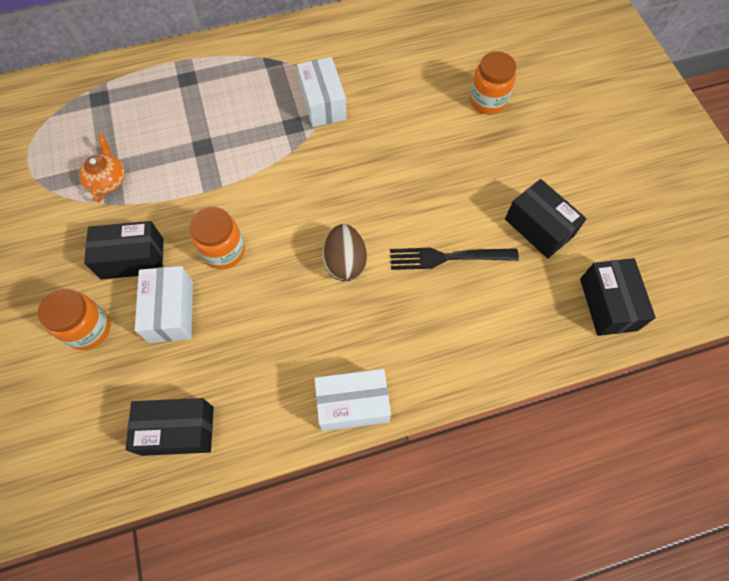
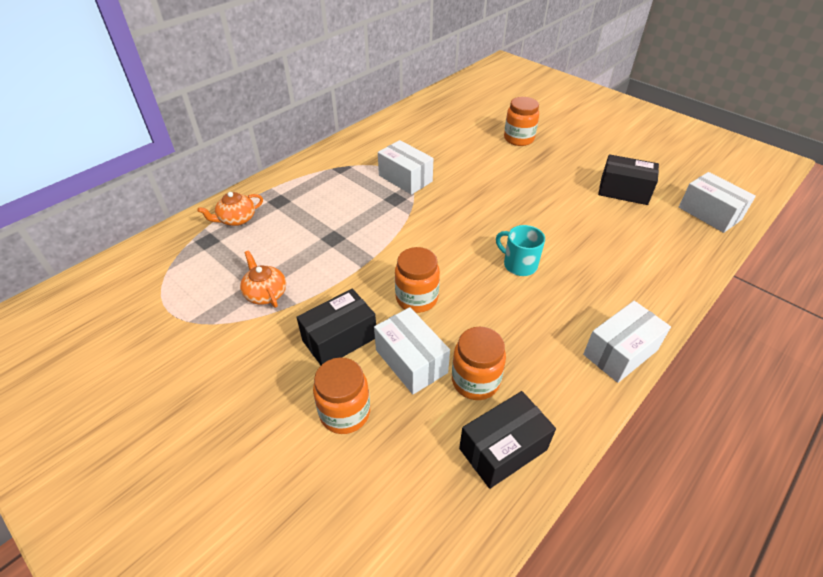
camera: 30 degrees left, 20 degrees down
(137, 84) = (236, 219): none -> orange teapot
(206, 359) = (475, 381): none -> orange jar
(345, 262) = (519, 264): brown egg -> turquoise mug
(447, 258) = (586, 231): black fork -> none
(608, 304) = (709, 213): black box -> white box

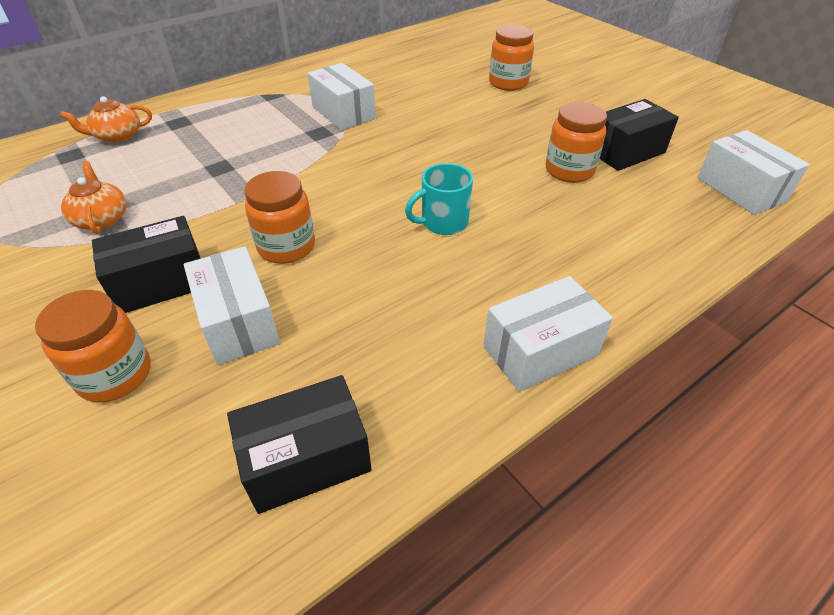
camera: 10 degrees right, 0 degrees up
(475, 381) = (313, 360): orange jar -> orange jar (569, 170)
(519, 264) = (443, 222): turquoise mug -> turquoise mug turned 75 degrees counterclockwise
(623, 191) = (626, 152): black box -> black box turned 60 degrees counterclockwise

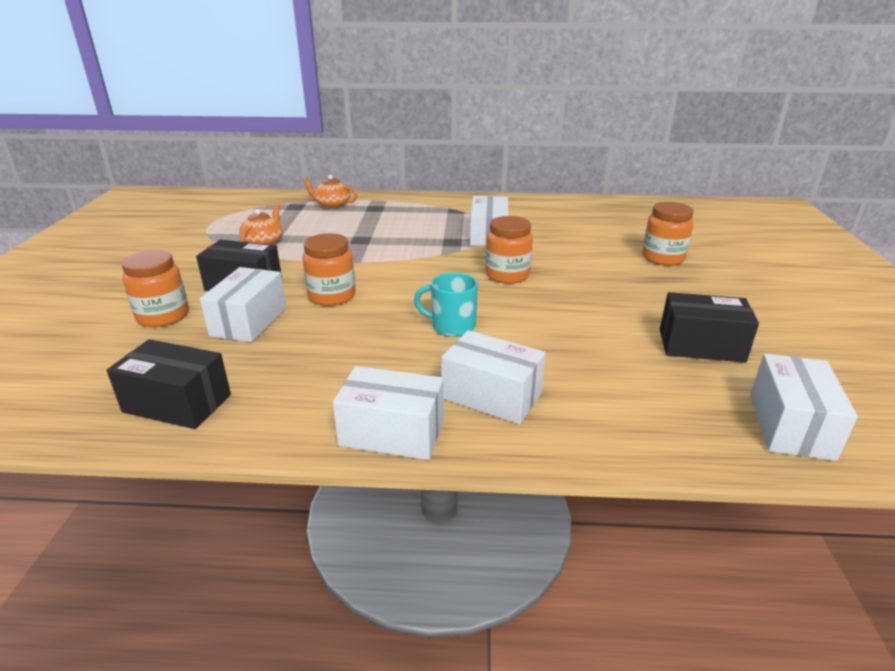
camera: 40 degrees right, 15 degrees down
(560, 271) = (491, 396): none -> white box
(569, 170) = (616, 336): orange jar -> orange jar (507, 275)

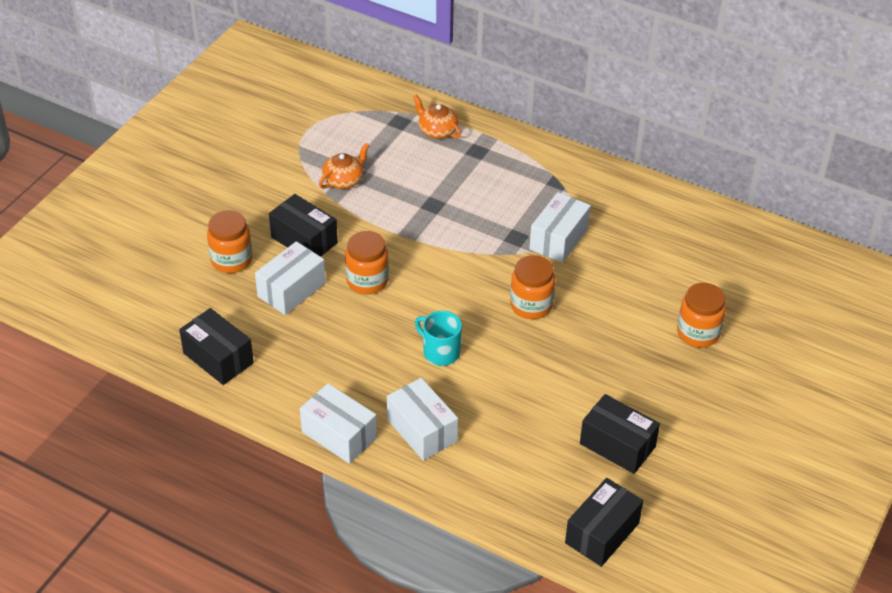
camera: 25 degrees right, 15 degrees up
(790, 426) = (602, 533): white box -> black box

